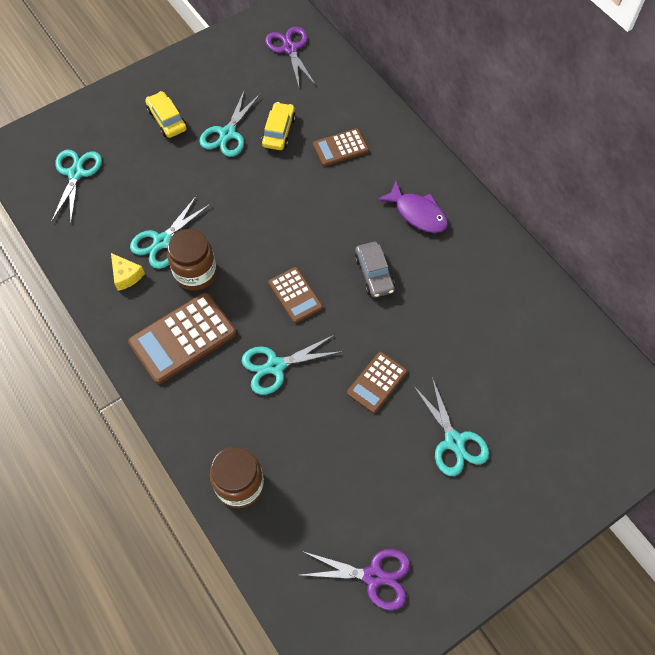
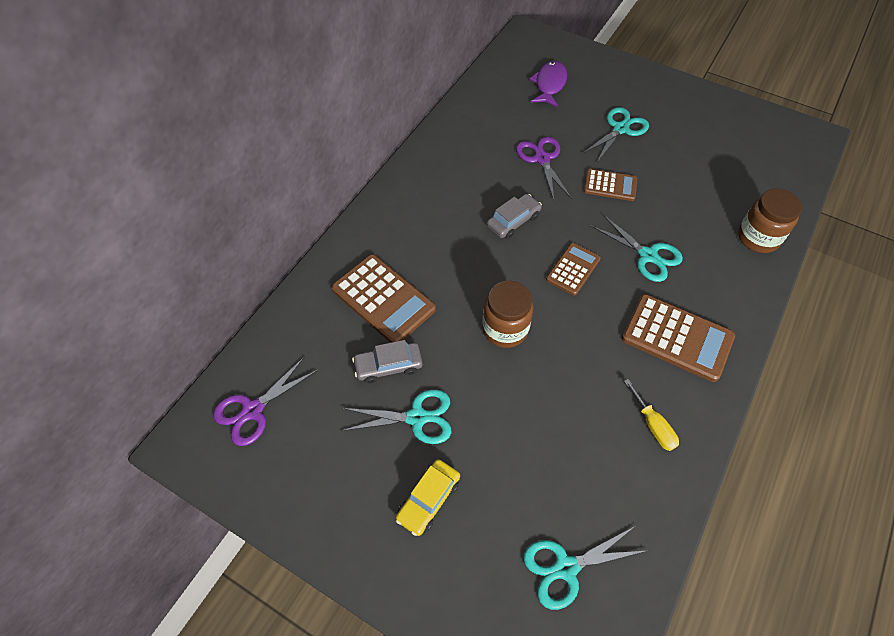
camera: 115 degrees left, 5 degrees down
(126, 276) = (653, 425): yellow cheese -> yellow screwdriver
(162, 241) = (592, 412): turquoise scissors -> none
(195, 273) = (606, 361): brown jar -> brown jar (505, 329)
(279, 131) = (388, 366): yellow car -> grey car
(340, 148) = (383, 299): brown calculator -> brown calculator, size x1.68
(373, 576) = (746, 140): purple scissors -> purple scissors (542, 159)
(417, 213) = (431, 212): purple fish -> purple fish (549, 85)

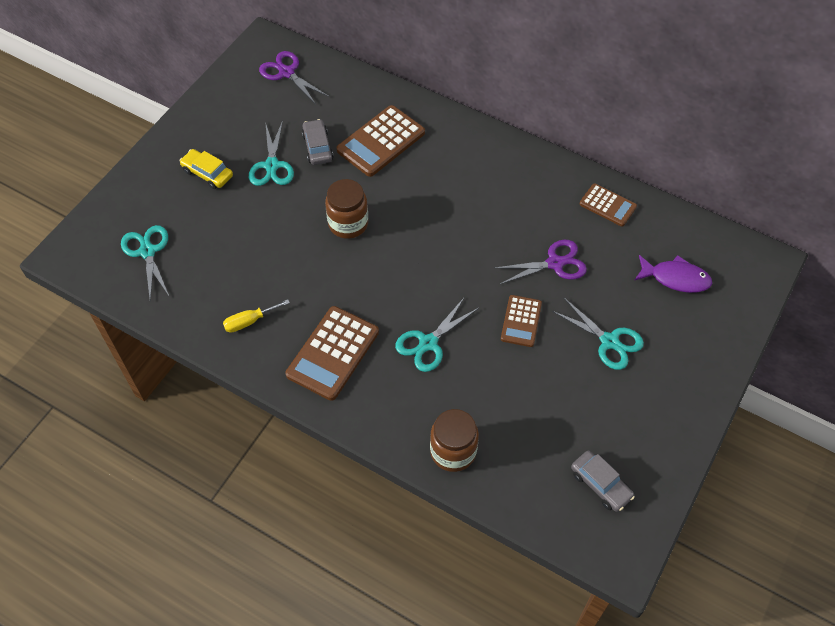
camera: 90 degrees right, 0 degrees up
(513, 221) = (469, 235): grey car -> grey car (600, 484)
(573, 269) = (411, 278): brown calculator -> brown calculator (607, 205)

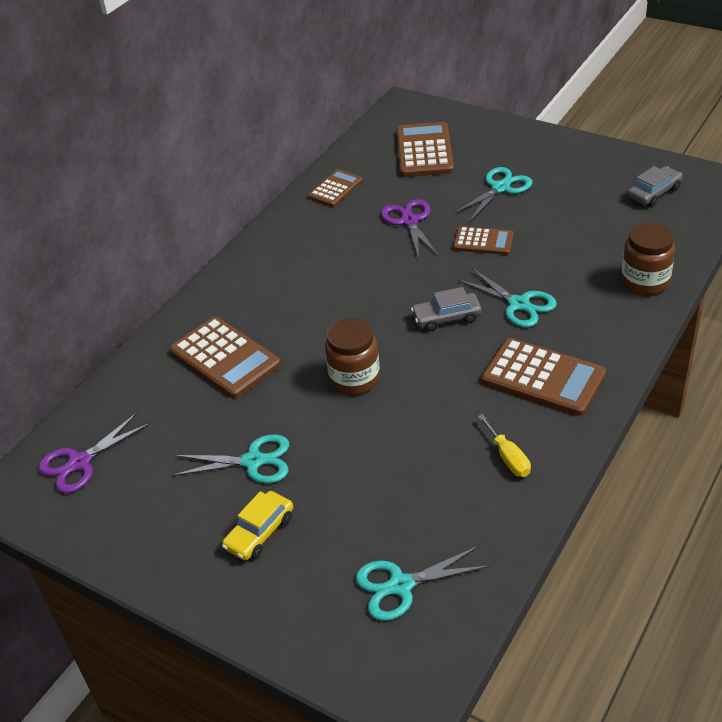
camera: 85 degrees left, 15 degrees down
(317, 147) = (226, 417): grey car -> grey car (446, 317)
(675, 278) = (424, 151): purple fish -> brown calculator

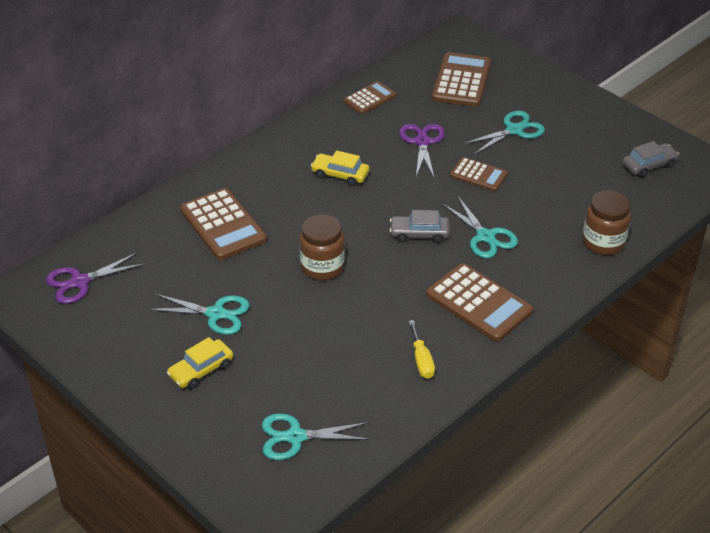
camera: 10 degrees right, 0 degrees up
(335, 274) = (340, 174): none -> yellow car

